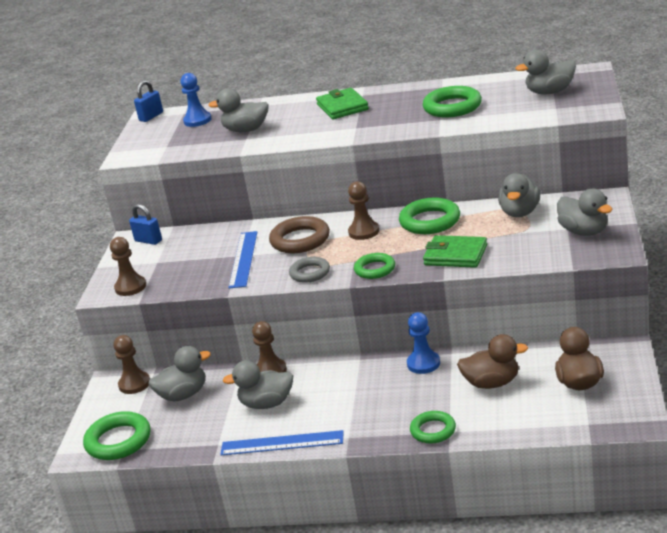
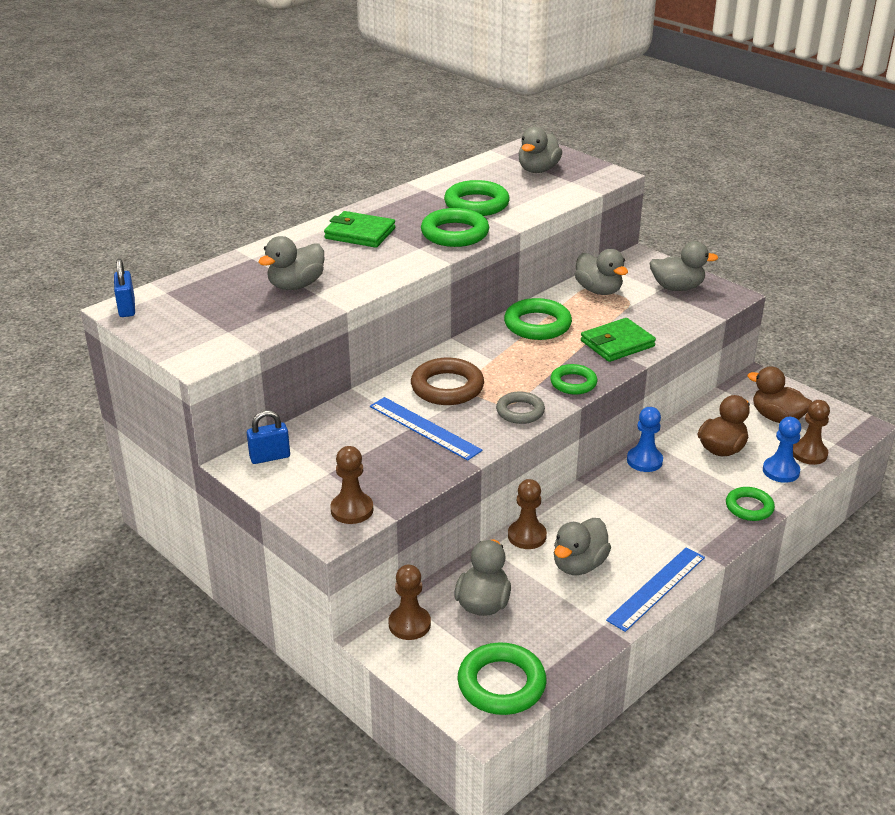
camera: 55 degrees left, 5 degrees up
(197, 120) = (206, 294): blue pawn -> blue pawn (780, 471)
(364, 232) = (495, 356): brown pawn -> brown pawn (809, 453)
(395, 124) = (455, 233): none -> green ring

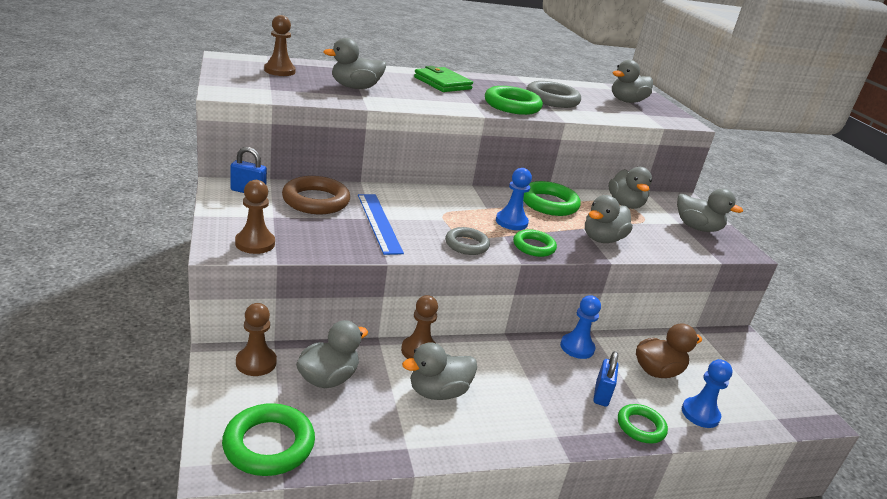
camera: 25 degrees right, 5 degrees down
(127, 308) = (230, 59): blue padlock -> blue padlock (601, 394)
(447, 387) = (429, 208): brown ring -> brown ring (316, 201)
(476, 204) = (552, 99): green ring -> grey ring
(529, 365) = (511, 222): none -> blue pawn
(617, 344) = (602, 239): green wallet -> grey duck
(656, 588) = (486, 445): blue ruler -> none
(777, 417) = (734, 372): brown duck -> none
(809, 453) = (742, 414): brown pawn -> brown pawn (279, 71)

